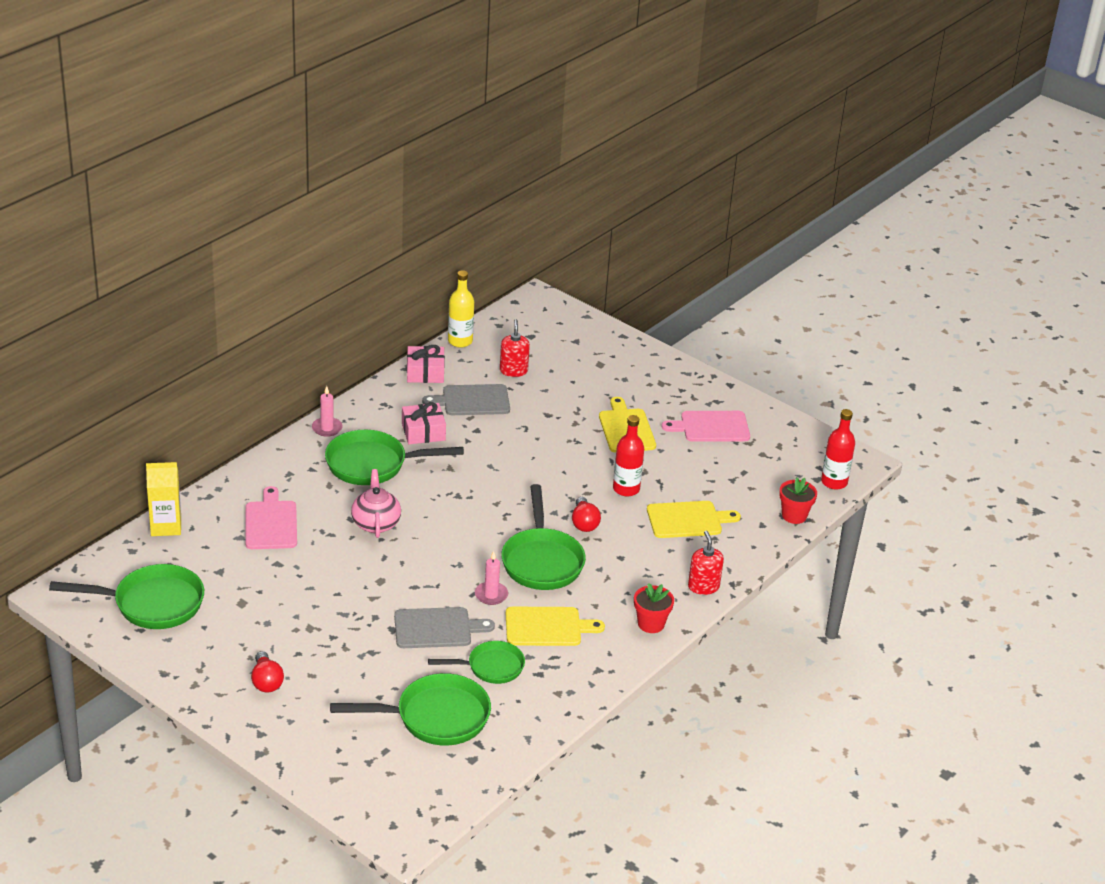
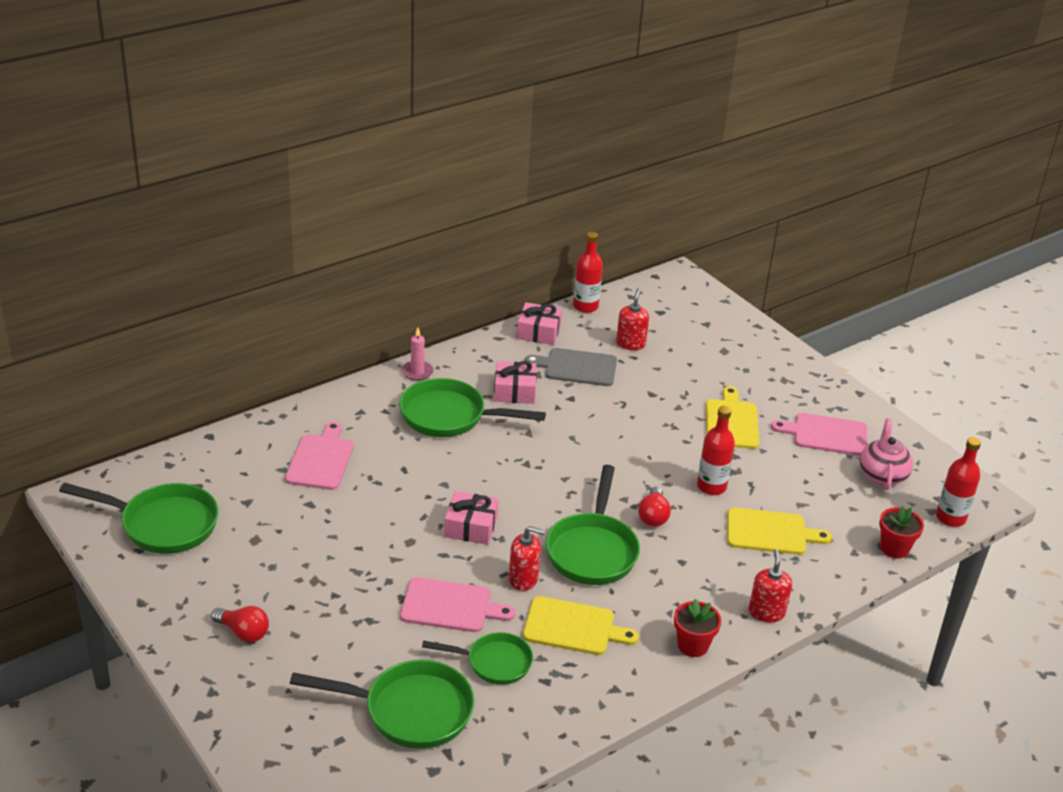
camera: 15 degrees right, 0 degrees up
(166, 526) = (214, 445): yellow carton -> none
(266, 681) = (243, 632): red light bulb -> red light bulb turned 60 degrees counterclockwise
(375, 523) = (429, 478): pink teapot -> pink teapot (882, 475)
(429, 559) = (471, 527): none -> pink gift
(437, 628) = (450, 606): grey cutting board -> pink cutting board
(460, 341) = (585, 306): yellow bottle -> red bottle
(491, 595) = (523, 579): pink candle -> red soap dispenser

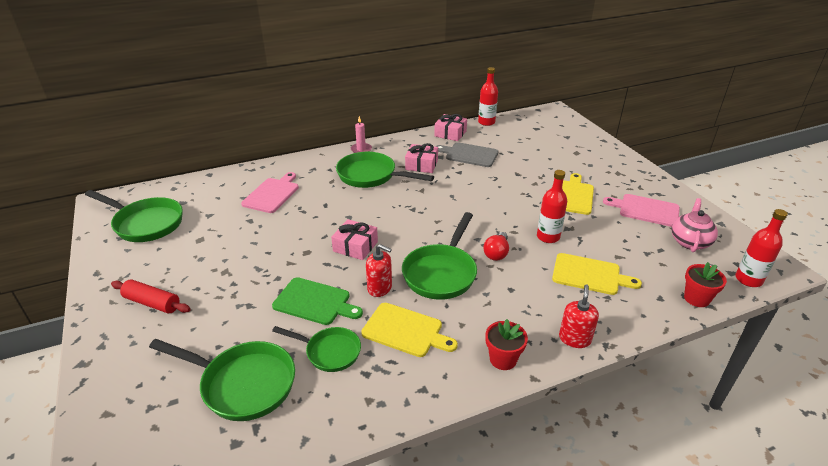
camera: 15 degrees right, 0 degrees up
(243, 632) = (152, 303): red light bulb -> red rolling pin
(450, 606) = (315, 302): pink cutting board -> green cutting board
(630, 344) = (511, 144): red soap dispenser -> none

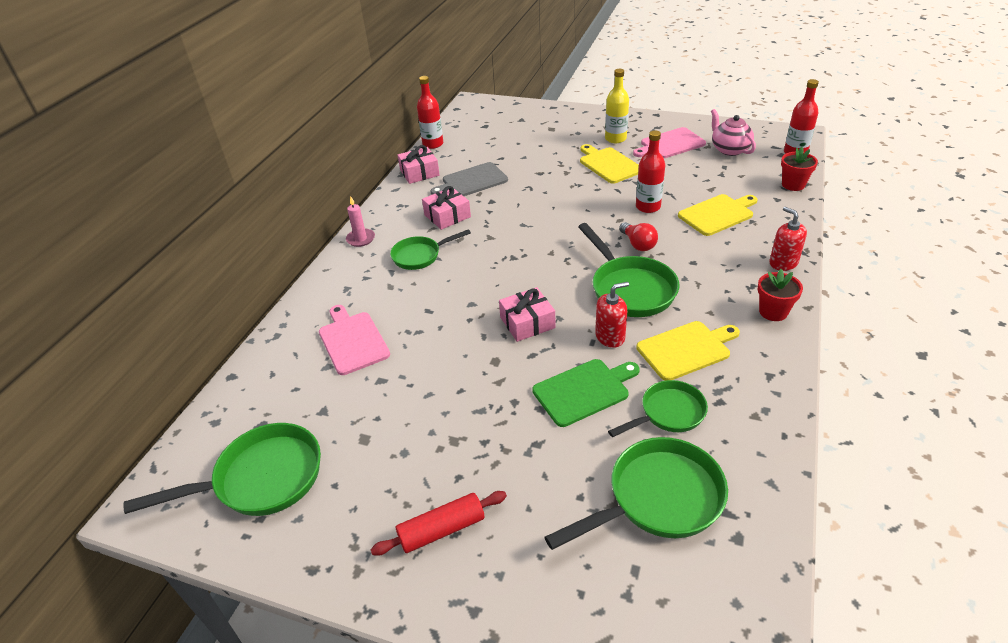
camera: 45 degrees left, 5 degrees up
(371, 176) = (420, 256): green pan -> green pan, size x0.63
(610, 183) = (615, 139): none -> yellow bottle

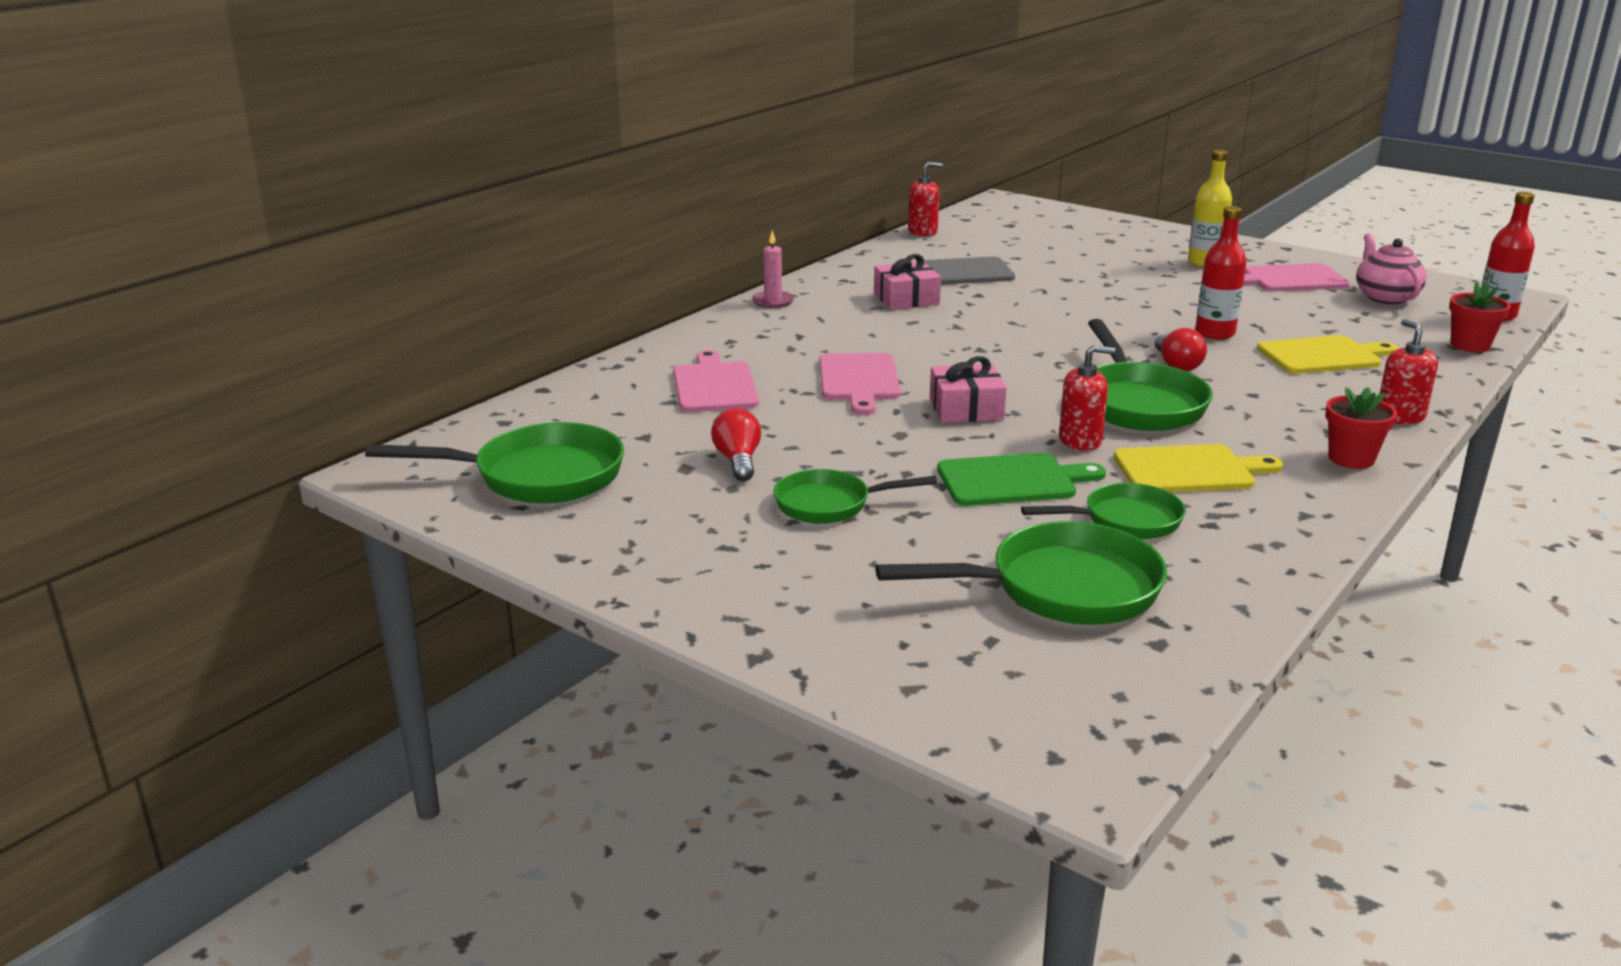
camera: 15 degrees right, 15 degrees down
(398, 420) = (738, 461): none -> red light bulb
(419, 173) = (888, 255): pink gift -> none
(420, 256) = (847, 328): green pan -> green pan (830, 504)
(433, 144) = (922, 231): red bottle -> red soap dispenser
(442, 530) = (746, 558): red rolling pin -> none
(447, 310) = (859, 380): none -> pink cutting board
(609, 164) = (1178, 285): yellow cutting board -> none

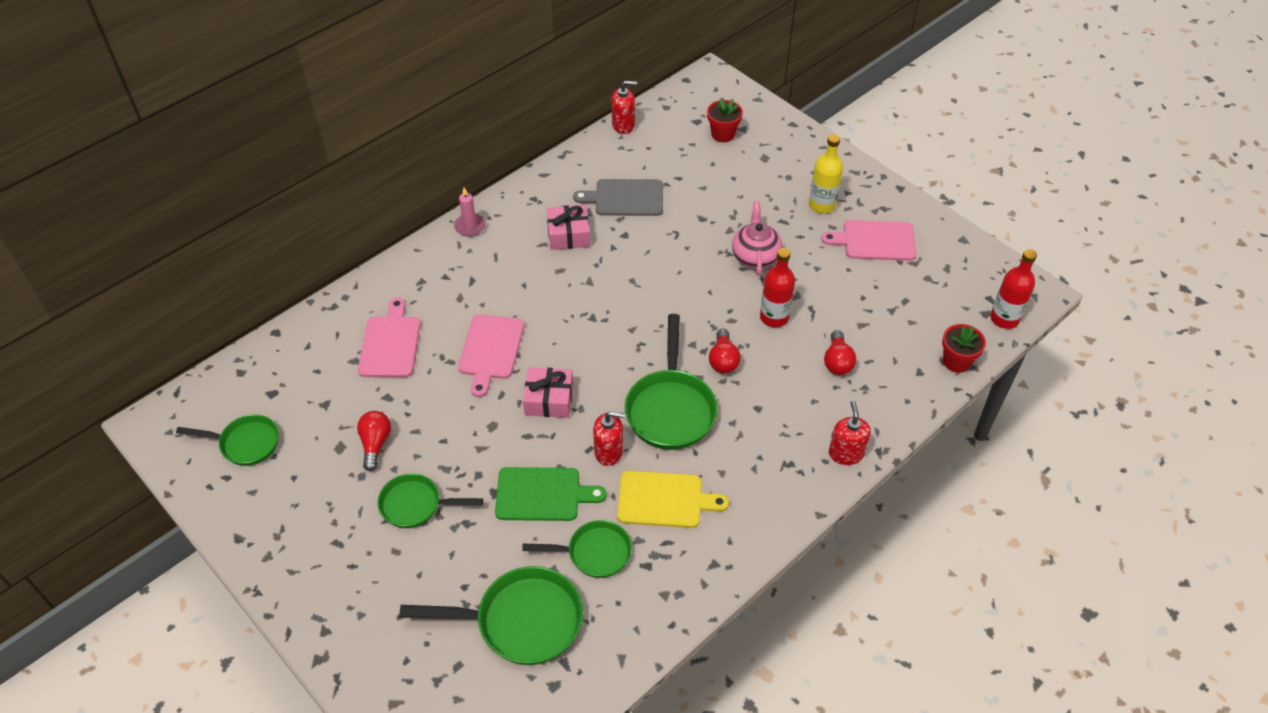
camera: 10 degrees right, 25 degrees up
(538, 476) = (245, 443): green pan -> green pan, size x0.63
(1323, 356) = (837, 361): yellow cutting board -> red light bulb
(1351, 459) = (781, 502): red flower pot -> red flower pot (723, 134)
(1385, 297) = (934, 279): pink teapot -> pink teapot (755, 256)

